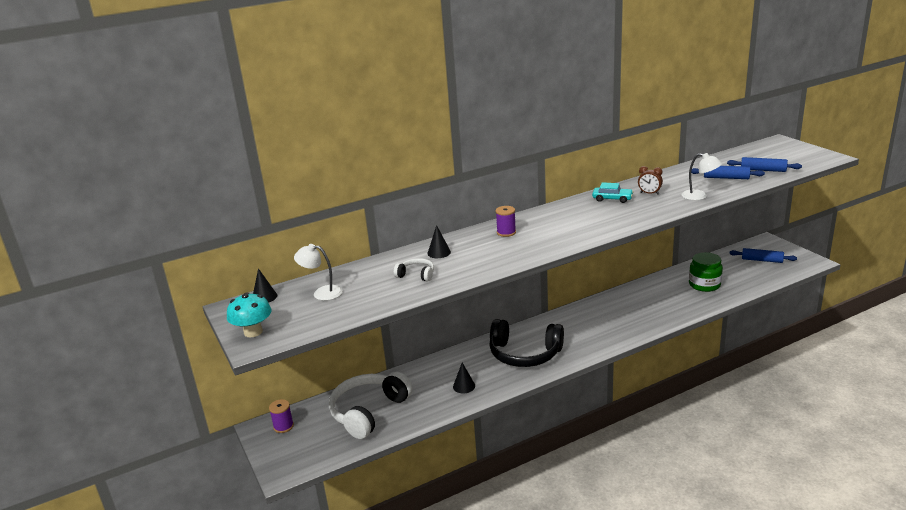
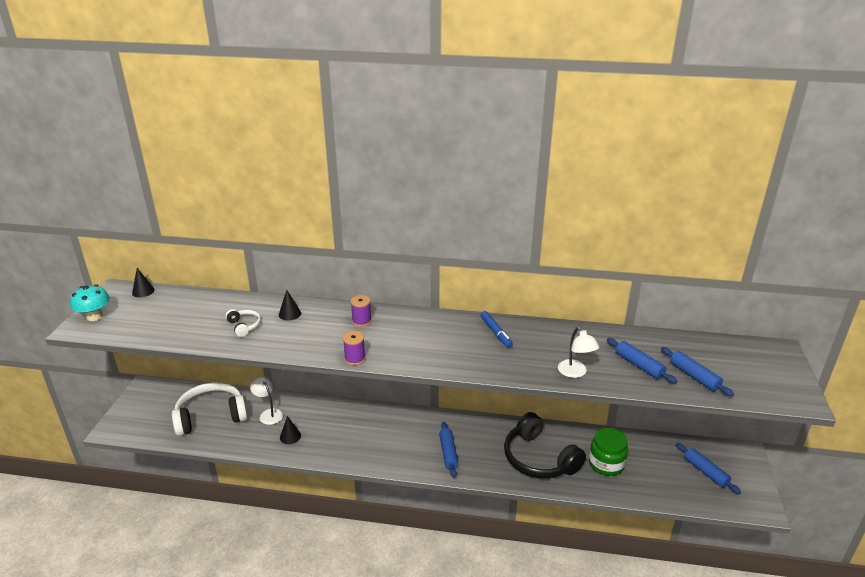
camera: 35 degrees right, 5 degrees up
(283, 426) = (156, 394): purple spool -> purple spool (355, 359)
(322, 293) = (173, 307): white lamp -> white lamp (269, 414)
(524, 354) = (366, 436): black headphones -> black headphones (539, 458)
(599, 332) = (448, 453): none -> blue rolling pin
(612, 199) = (496, 333): turquoise car -> blue marker
(649, 193) = (537, 344): brown clock -> none

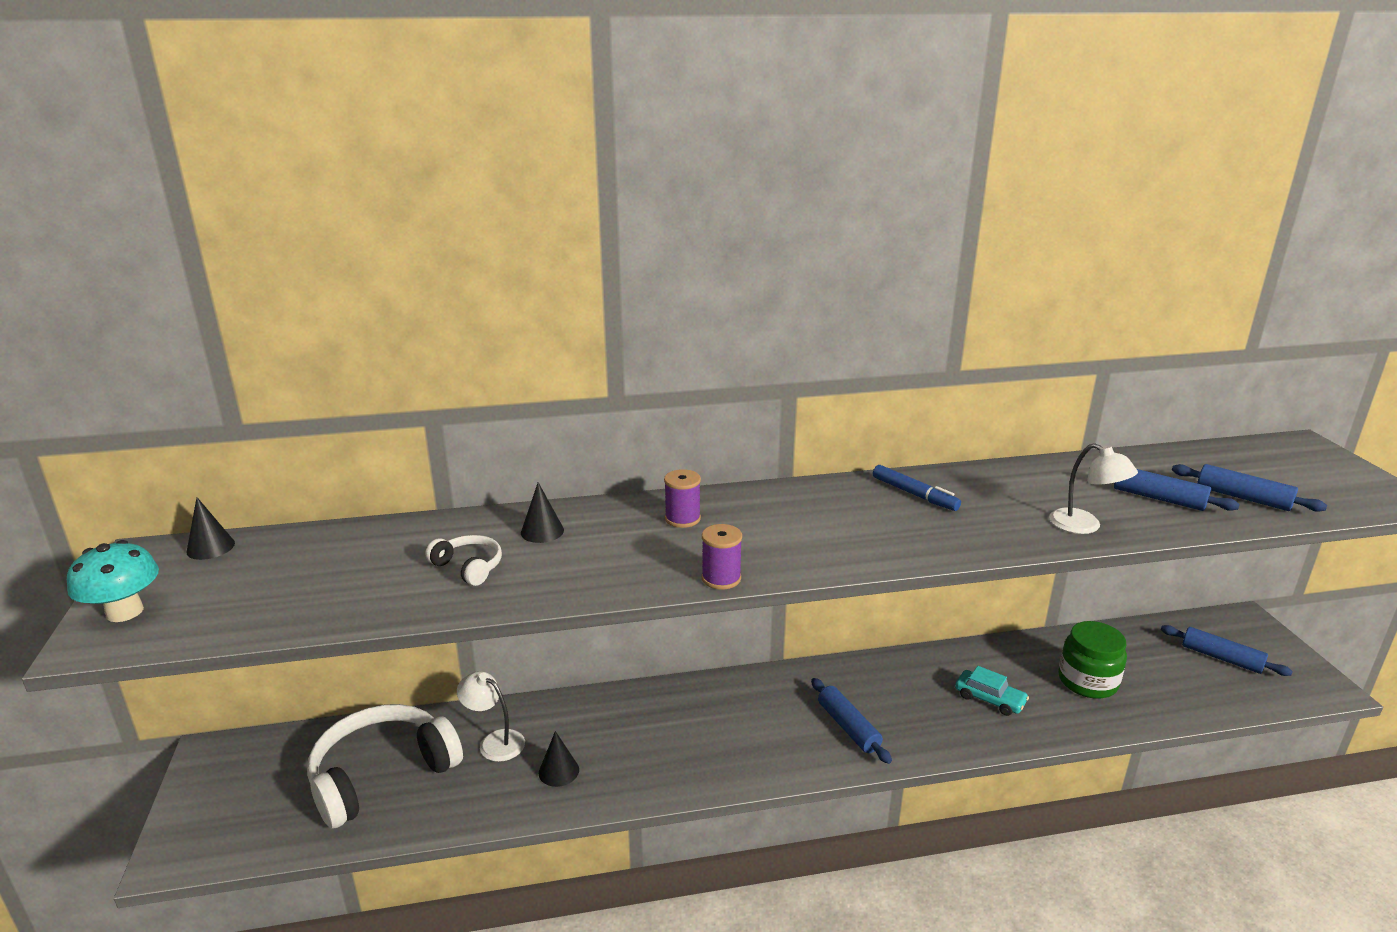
camera: 20 degrees left, 5 degrees down
(539, 458) = (989, 699): black headphones -> turquoise car

